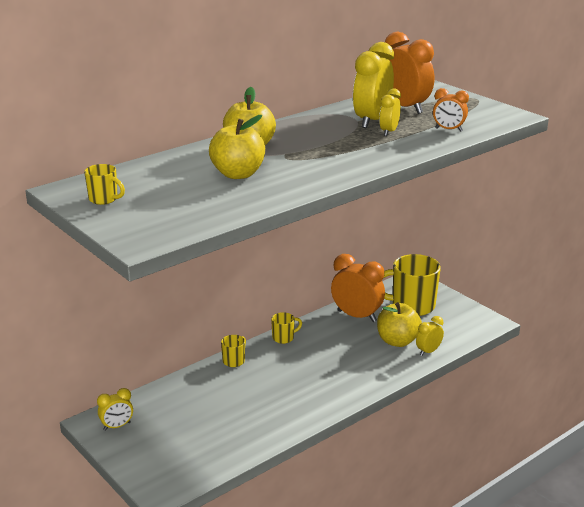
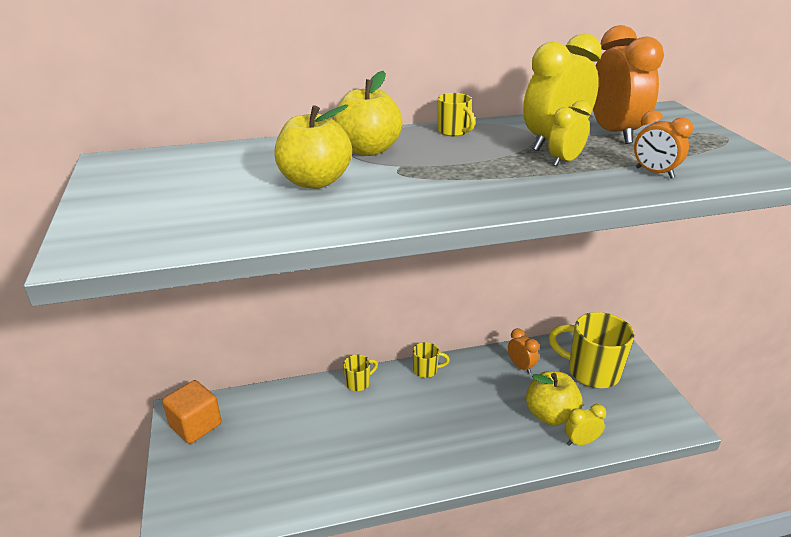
camera: 25 degrees right, 5 degrees up
(104, 199) = (131, 182): yellow mug -> yellow mug (454, 132)
(117, 426) = (196, 425): yellow clock -> orange cube
(356, 316) = (520, 366): orange clock -> orange clock, size x0.54

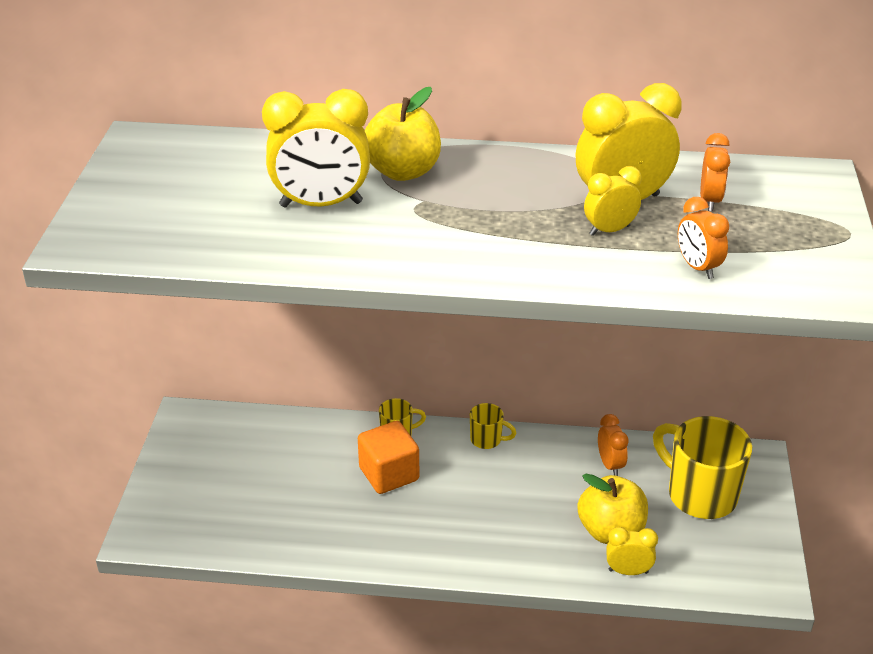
camera: 20 degrees right, 5 degrees up
(196, 425) = (198, 435): orange cube -> orange cube (389, 474)
(315, 181) = (321, 204): yellow apple -> yellow clock
(454, 132) = (518, 162): yellow mug -> none
(614, 133) = (710, 201): orange clock -> orange clock, size x0.54

